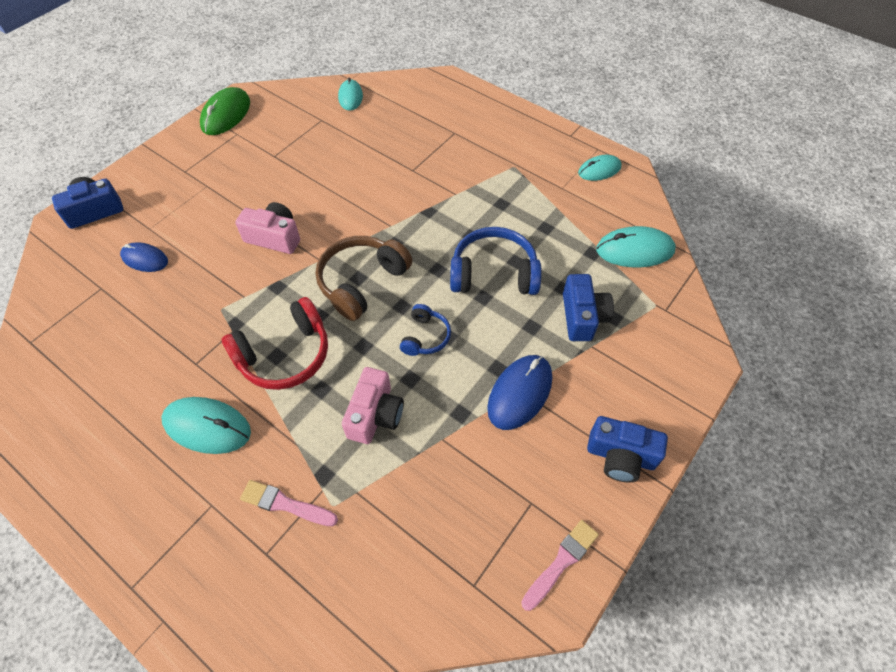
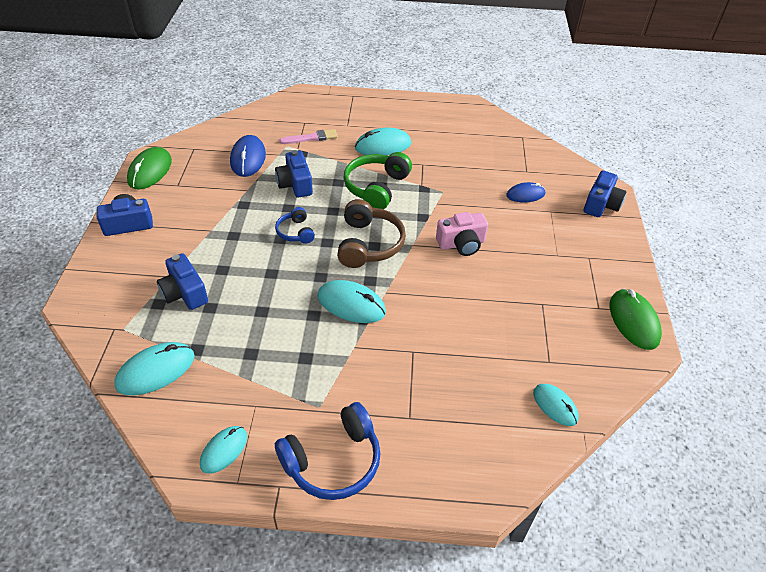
camera: 145 degrees right, 10 degrees down
(285, 355) = (376, 187): red headphones -> green headphones
(375, 415) = (295, 184): pink camera -> blue camera
(430, 229) = (351, 304): none -> turquoise mouse
(494, 273) = (274, 293): blue headphones -> blue headphones (333, 461)
(519, 393) = (210, 229): blue mouse -> blue mouse (248, 158)
(561, 562) = (150, 171): pink brush -> green mouse

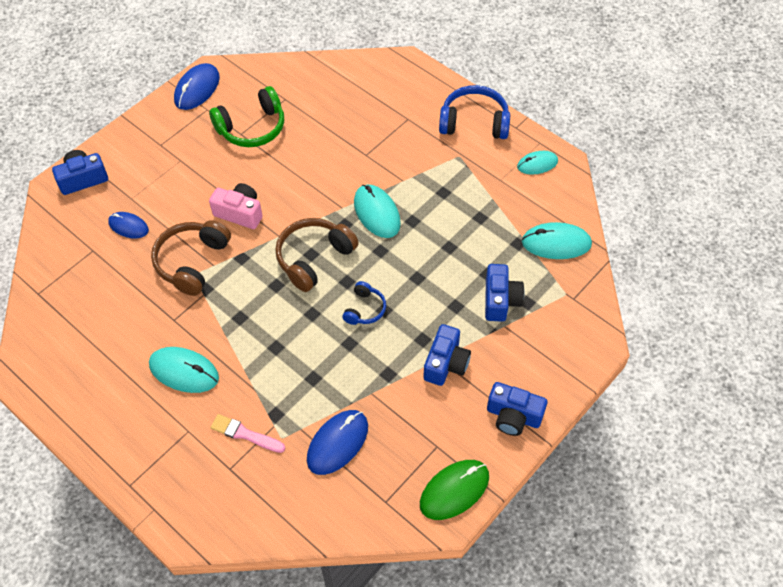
camera: 140 degrees left, 10 degrees up
(295, 184) = (318, 370): blue camera -> blue camera (446, 363)
(376, 187) = (247, 317): green headphones -> green headphones (252, 128)
(453, 197) = (192, 262): none -> brown headphones
(555, 405) = (313, 76): turquoise mouse -> none
(633, 321) = (197, 89): green mouse -> blue mouse

